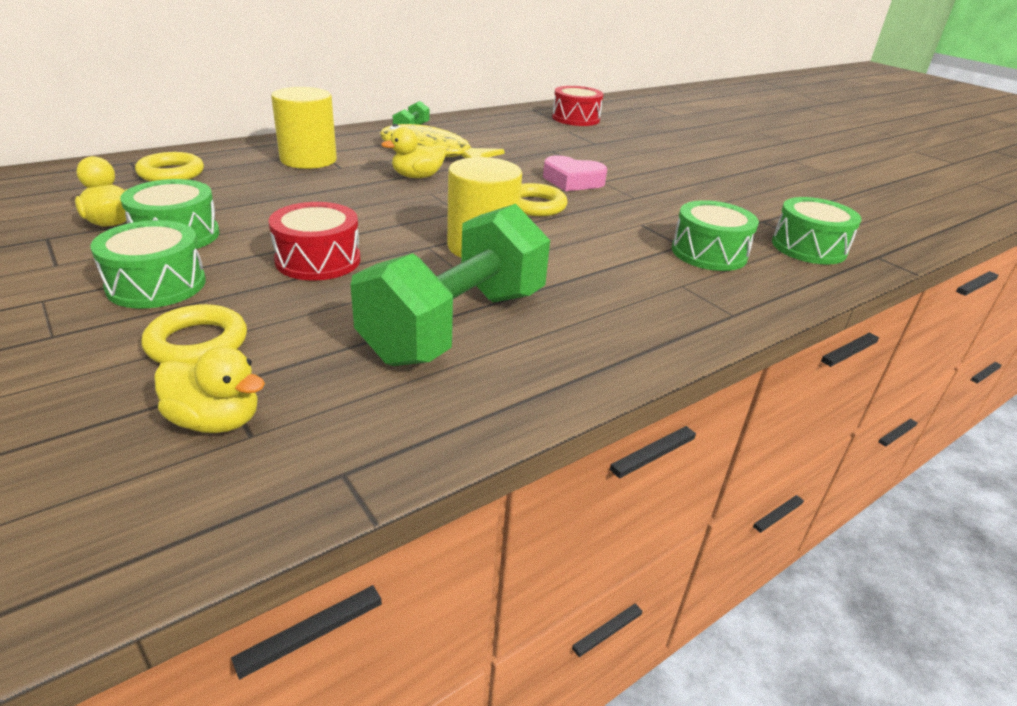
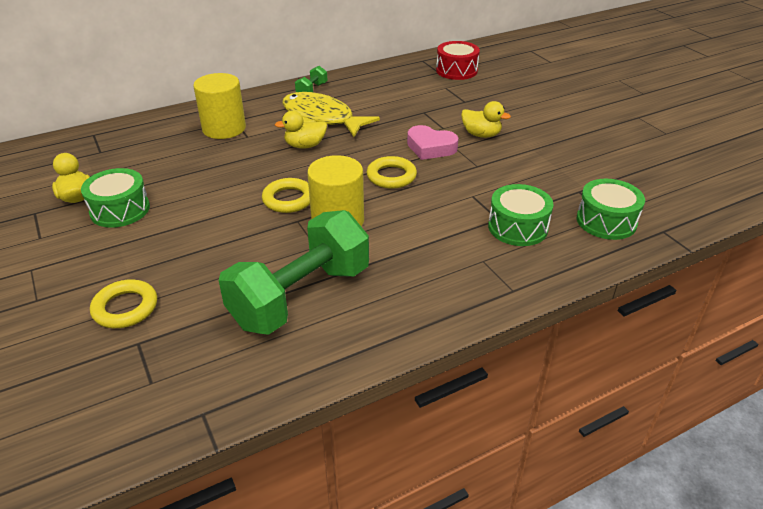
camera: 10 degrees right, 5 degrees up
(156, 285) = (103, 256): green drum -> none
(171, 173) = (121, 146): yellow ring -> yellow ring (288, 199)
(216, 421) = (131, 371): yellow duck -> yellow duck (481, 135)
(318, 260) = (215, 234): red drum -> none

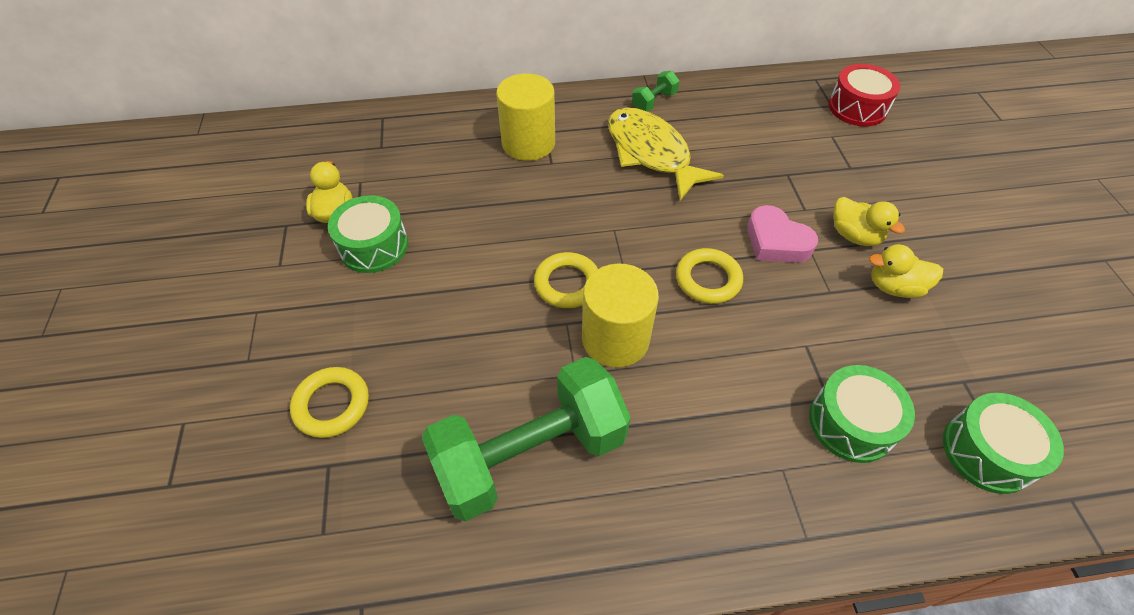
camera: 20 degrees right, 15 degrees up
(305, 145) = (615, 196): yellow duck -> yellow duck (894, 287)

